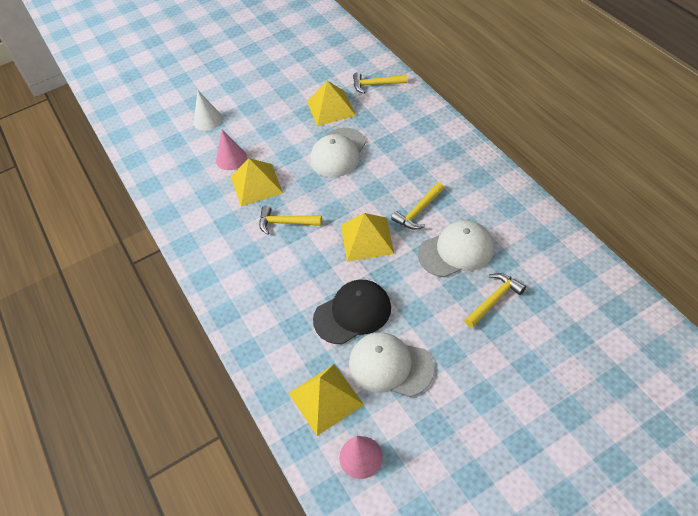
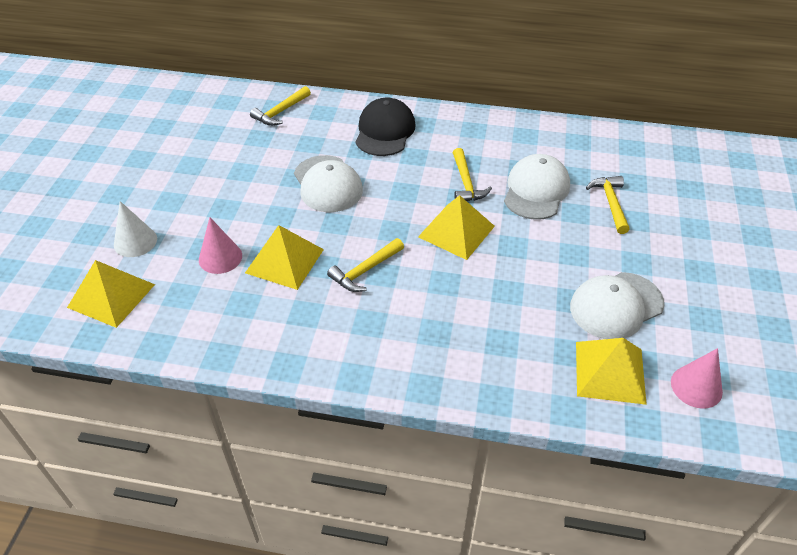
camera: 55 degrees left, 5 degrees down
(331, 108) = (263, 153): yellow pyramid -> yellow pyramid (111, 295)
(352, 313) = (531, 293): black cap -> black cap (385, 131)

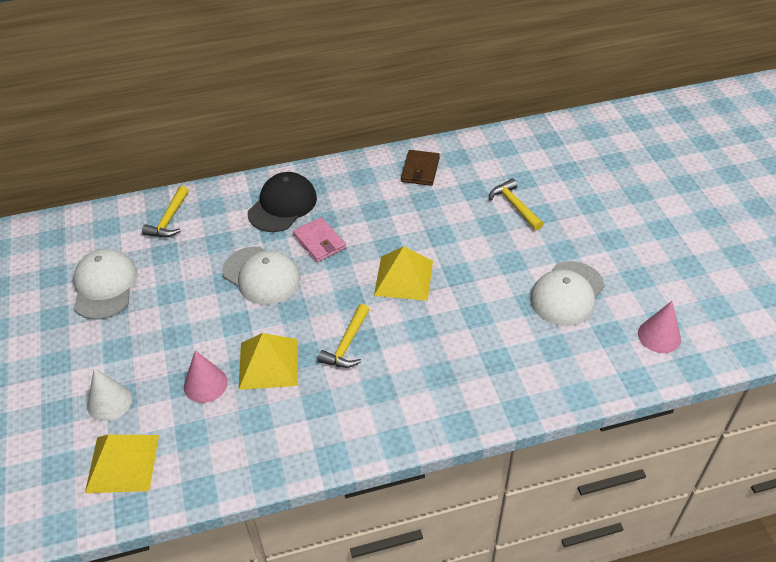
camera: 25 degrees left, 0 degrees up
(385, 131) = (282, 205): black cap -> black cap turned 45 degrees clockwise
(398, 173) = (319, 242): none -> pink wallet
(466, 183) = (385, 230): yellow hammer -> none
(533, 141) = (420, 170): none -> brown wallet
(536, 190) = (448, 215): white cap -> white cap (105, 286)
(610, 372) = (592, 350): yellow pyramid -> none

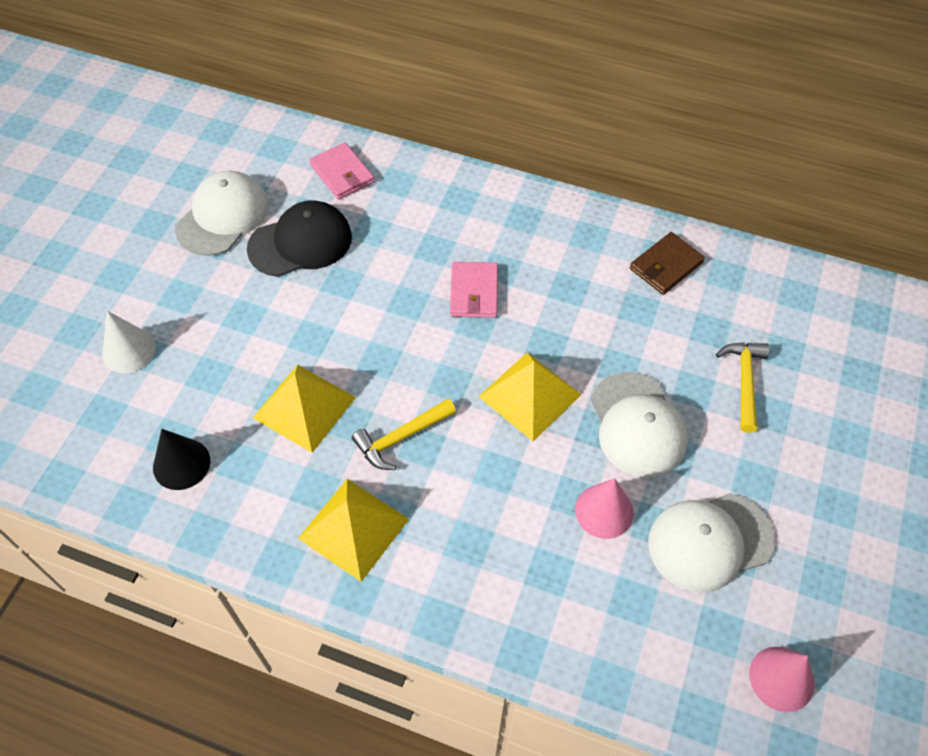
camera: 35 degrees right, 10 degrees up
(122, 463) = (89, 426): yellow pyramid -> yellow pyramid (353, 528)
(169, 220) = (342, 174): yellow hammer -> pink wallet
(205, 384) = (227, 390): pink cone -> pink cone (604, 511)
(213, 444) = (181, 464): none -> black cone
(261, 276) = (380, 297): white cap -> white cap (637, 425)
(282, 205) = (471, 223): black cap -> black cap (300, 242)

